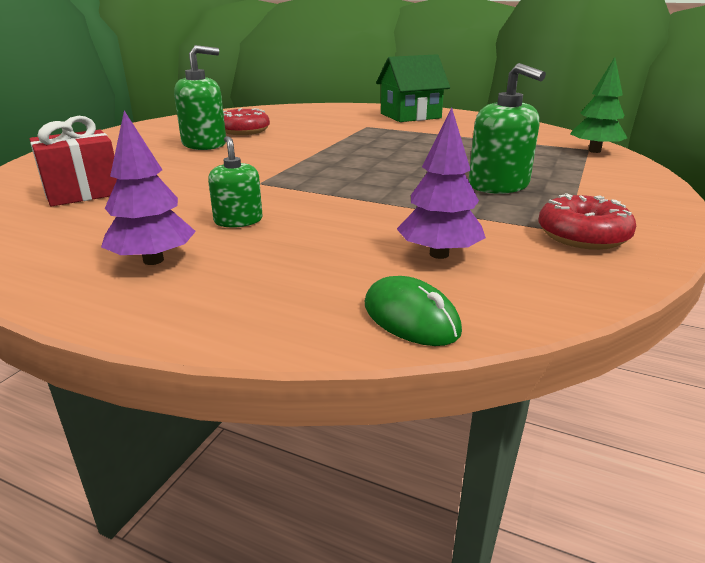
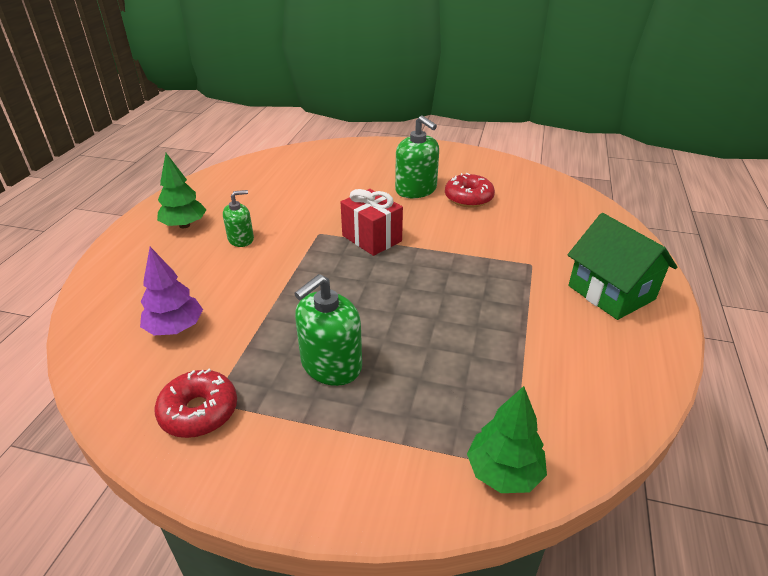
camera: 80 degrees right, 10 degrees up
(83, 193) = (289, 177): red gift -> red gift (371, 238)
(153, 260) = (184, 225): purple tree -> green tree
(411, 318) = (94, 320): green mouse -> none

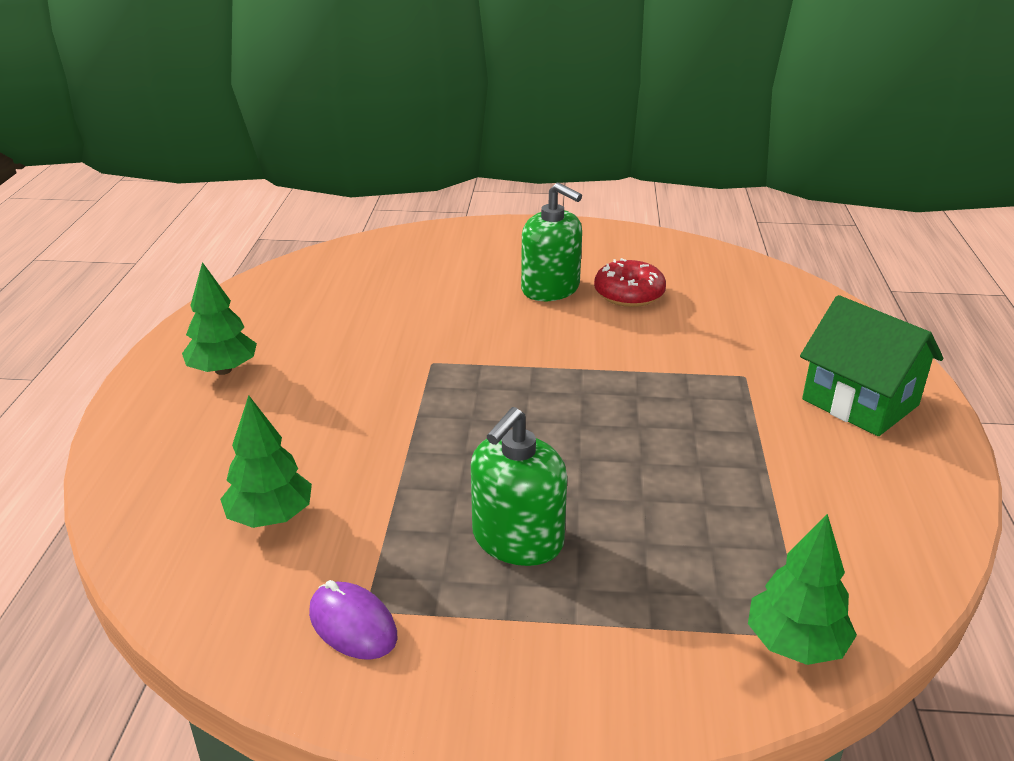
camera: 10 degrees left, 5 degrees down
(175, 328) = (270, 517): purple tree -> green tree
(199, 411) = (353, 625): red donut -> purple mouse
(241, 239) = (319, 382): green soap dispenser -> none
(371, 238) = (511, 362): red gift -> none

